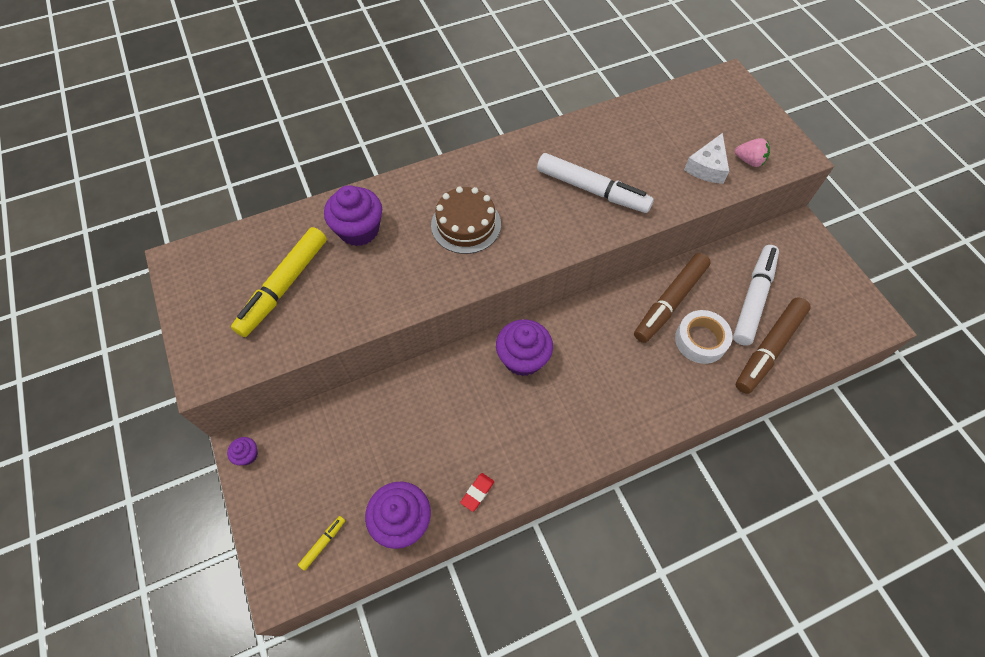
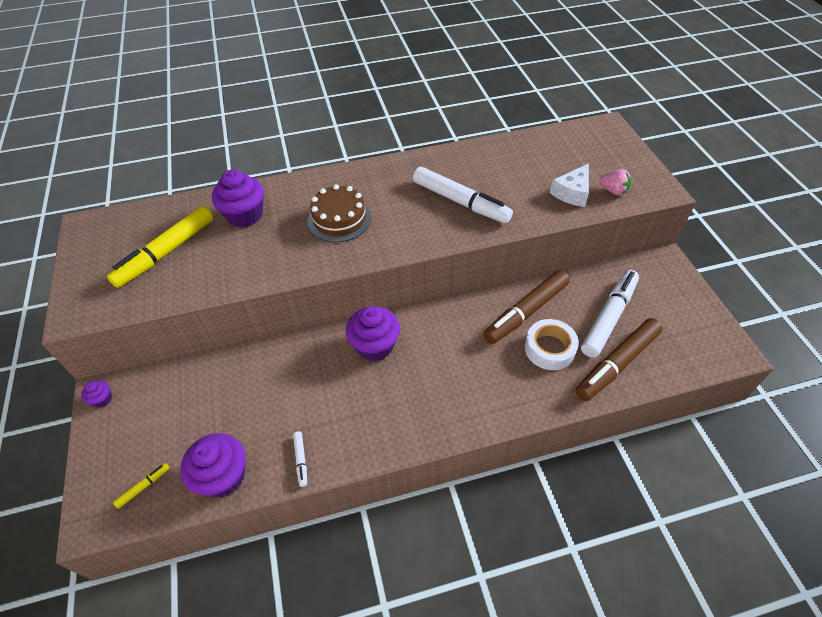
camera: 10 degrees right, 10 degrees down
(477, 492) = (301, 460): red eraser -> white marker

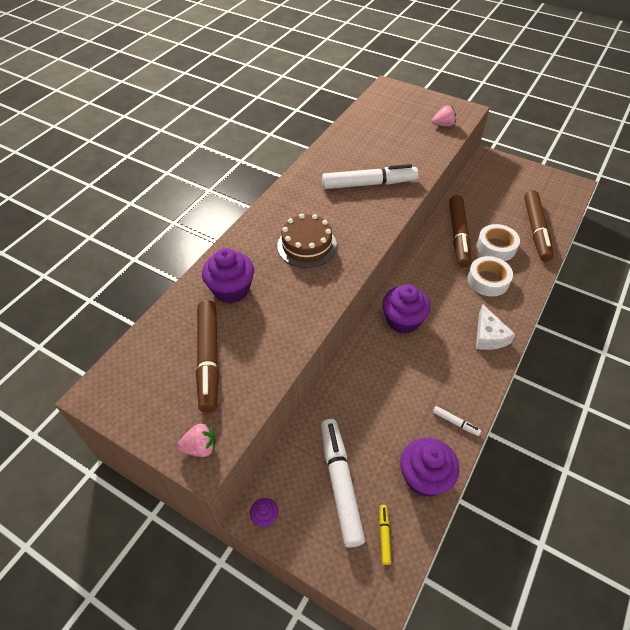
camera: 45 degrees left, 0 degrees up
(84, 306) = (200, 447): none -> pink strawberry
(166, 252) = (208, 359): yellow marker -> brown marker
(497, 372) = (488, 280): none -> white tape
(572, 192) = (423, 139): white cheese -> white cheese (488, 336)
(609, 317) = (501, 208): white marker -> white marker (340, 483)

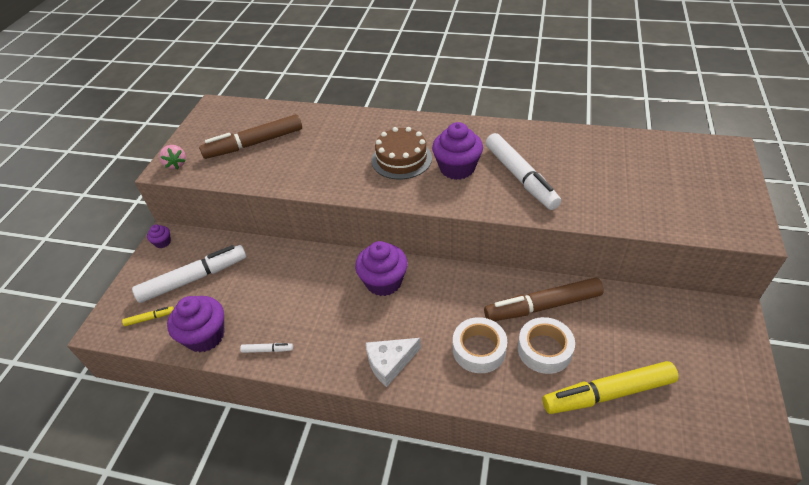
camera: 75 degrees right, 5 degrees down
(231, 289) = (329, 133): purple cupcake -> purple cupcake (457, 168)
(443, 125) = (691, 215): pink strawberry -> none
(455, 423) = (267, 350): white marker -> white marker turned 105 degrees counterclockwise
(535, 230) = (608, 393): brown marker -> yellow marker

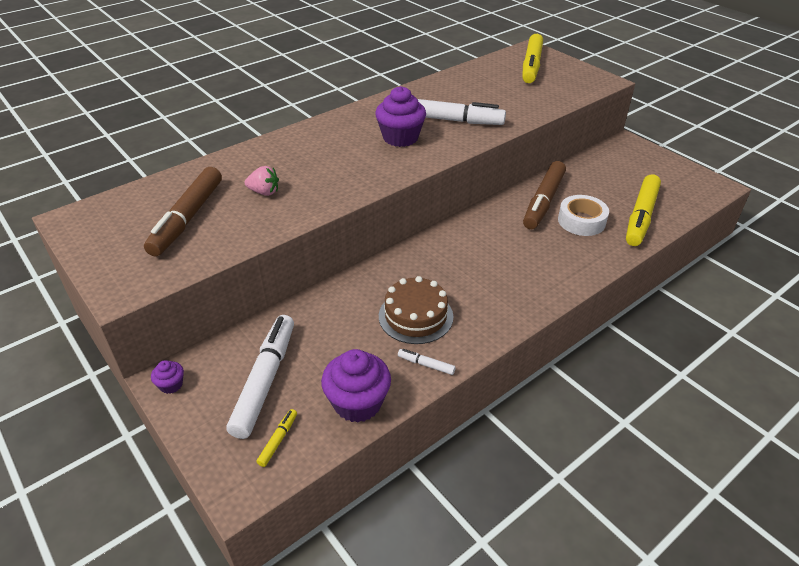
camera: 55 degrees left, 5 degrees down
(176, 164) = (127, 282): pink strawberry -> pink strawberry (264, 192)
(267, 350) = (426, 365): white marker -> white marker turned 105 degrees counterclockwise
(383, 282) = (429, 260): purple cupcake -> none
(390, 363) = (518, 298): white cheese -> none
(401, 159) = (349, 155): brown cake -> brown cake (415, 316)
(479, 349) = (551, 248): white tape -> none
(695, 168) = (531, 65): none -> yellow marker

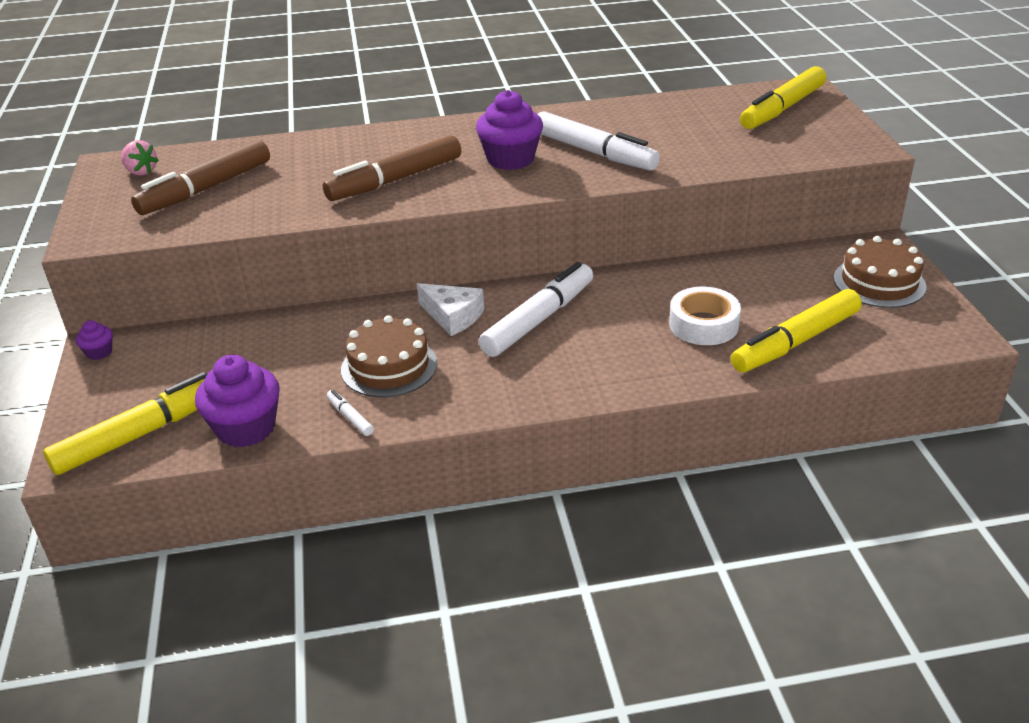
camera: 30 degrees right, 5 degrees down
(264, 192) = (303, 182): pink strawberry -> pink strawberry (141, 172)
(265, 380) = (182, 377): white marker -> white marker (539, 319)
(278, 440) = (142, 434): yellow marker -> yellow marker, size x2.38
(423, 264) = (453, 316): none -> white cheese
(543, 201) = (677, 288): brown marker -> brown marker (395, 180)
(646, 165) = (879, 282): none -> brown cake

